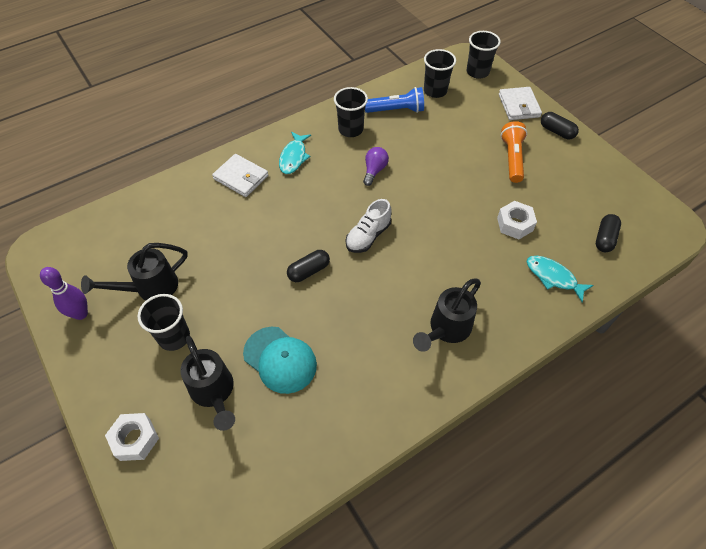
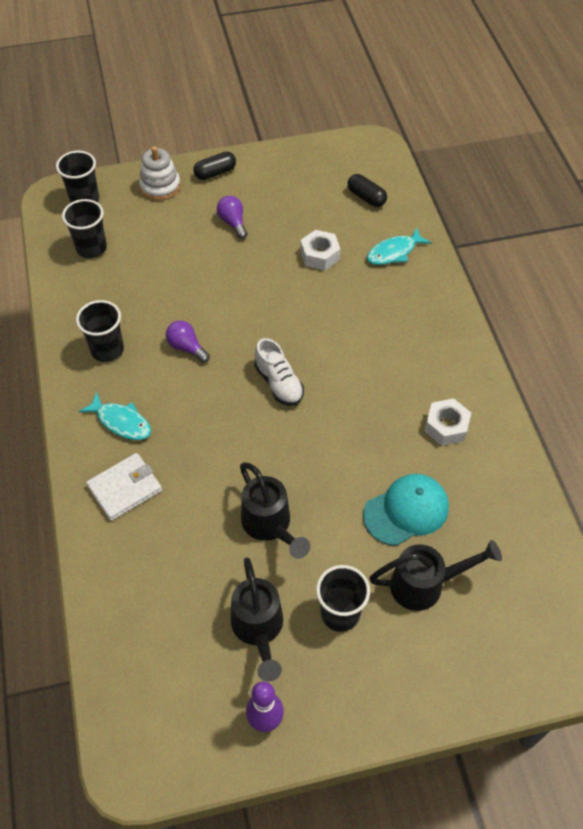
camera: 70 degrees left, 0 degrees up
(135, 439) = (458, 677): white nut -> white nut (446, 426)
(309, 271) = (302, 453): black capsule -> none
(396, 110) = (101, 295): blue flashlight -> none
(446, 330) = (421, 356): black watering can -> black watering can (270, 526)
(512, 158) = (233, 222): orange flashlight -> purple light bulb
(519, 106) = (160, 186): white wallet -> white stacking toy

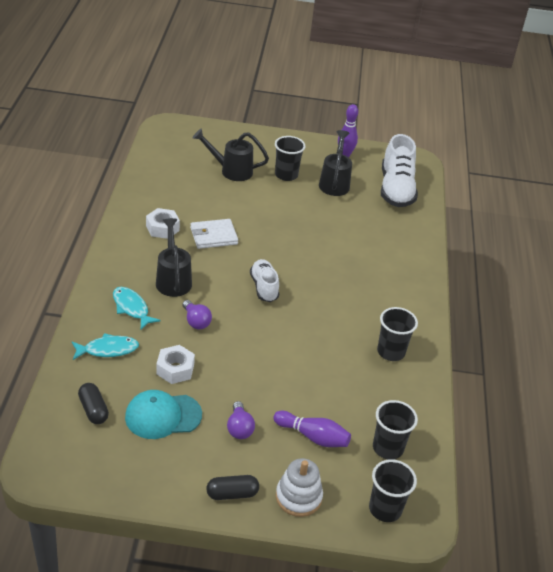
camera: 165 degrees left, 15 degrees down
(121, 422) = (390, 300): turquoise fish -> turquoise fish (132, 308)
(125, 488) = (396, 263): white wallet -> white wallet (213, 236)
(155, 658) = (396, 189): none -> white shoe
(164, 236) = (313, 436): none -> purple bowling pin
(186, 347) = (325, 333): purple light bulb -> purple light bulb (196, 321)
(270, 526) = (308, 218): black watering can -> black watering can (173, 279)
(406, 511) = (220, 200): turquoise cap -> turquoise cap (163, 416)

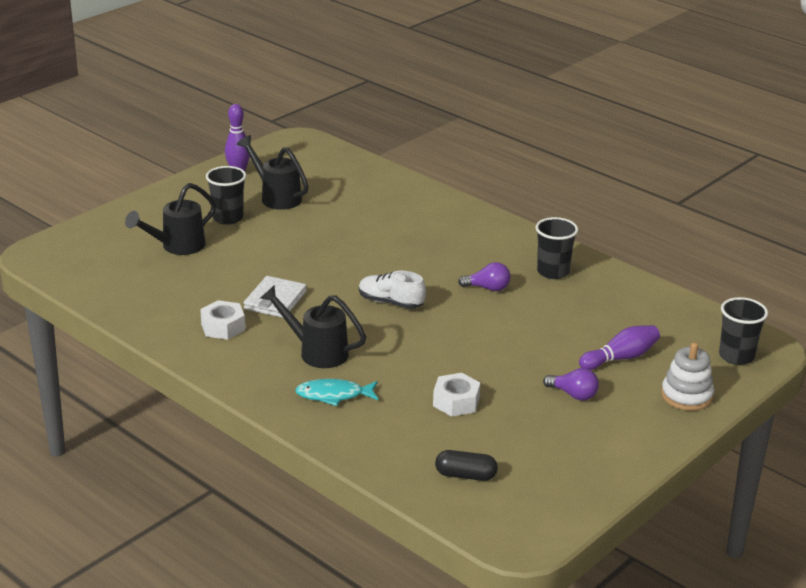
camera: 50 degrees left, 10 degrees down
(108, 349) = (383, 434): turquoise fish -> none
(163, 416) = (515, 434): turquoise cap -> none
(196, 321) = (398, 362): purple light bulb -> purple light bulb (488, 288)
(232, 494) = (652, 431): black capsule -> none
(388, 448) = (668, 325): black cup -> none
(396, 189) = (329, 170): white shoe -> none

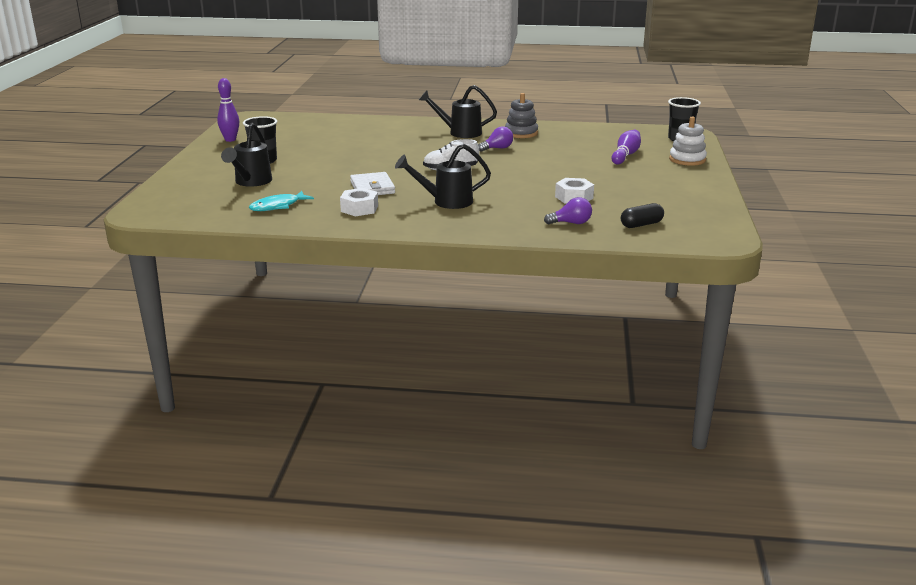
camera: 35 degrees left, 5 degrees down
(276, 197) = (280, 144): black watering can -> black watering can (459, 132)
(334, 395) = (495, 216): turquoise fish -> turquoise fish (278, 206)
(553, 272) = (521, 133): black cup -> grey stacking toy
(573, 395) = (631, 176): purple light bulb -> purple light bulb (571, 223)

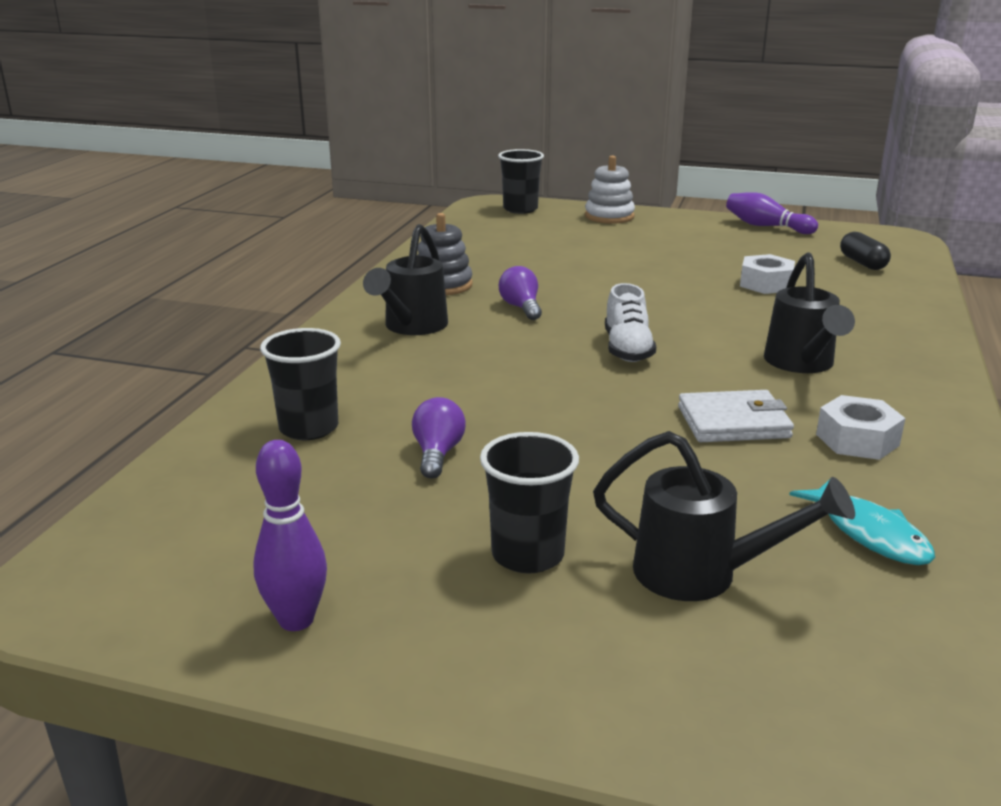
camera: 80 degrees left, 0 degrees up
(351, 128) = (309, 428): none -> black cup
(571, 223) = (871, 295): purple light bulb -> purple light bulb (437, 454)
(625, 155) = (583, 240): purple bowling pin -> purple bowling pin (766, 226)

